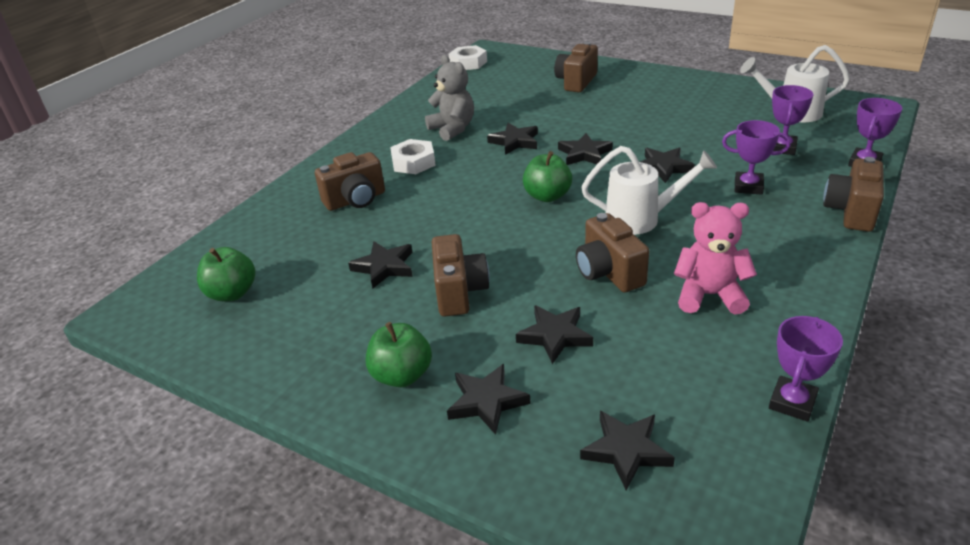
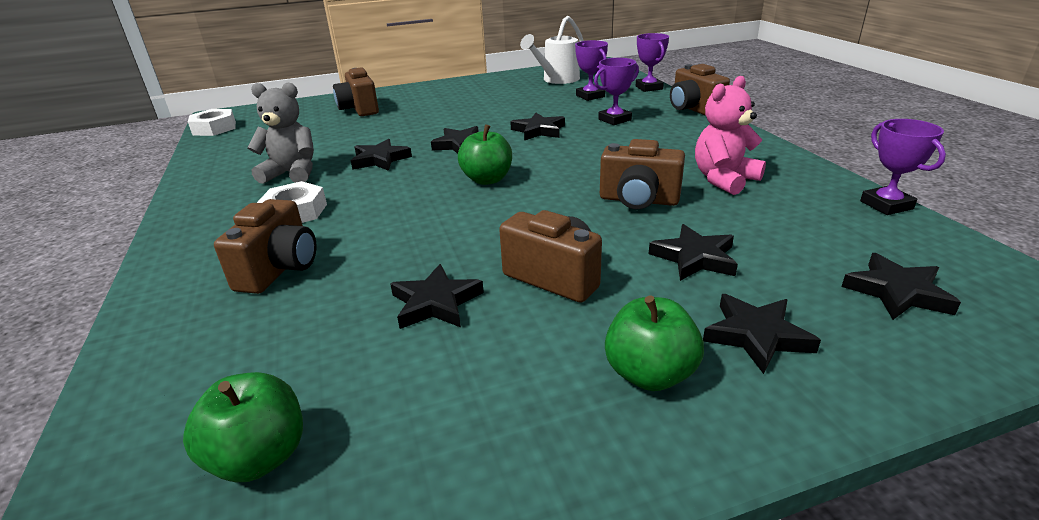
camera: 50 degrees left, 5 degrees down
(641, 219) = (588, 162): white watering can -> none

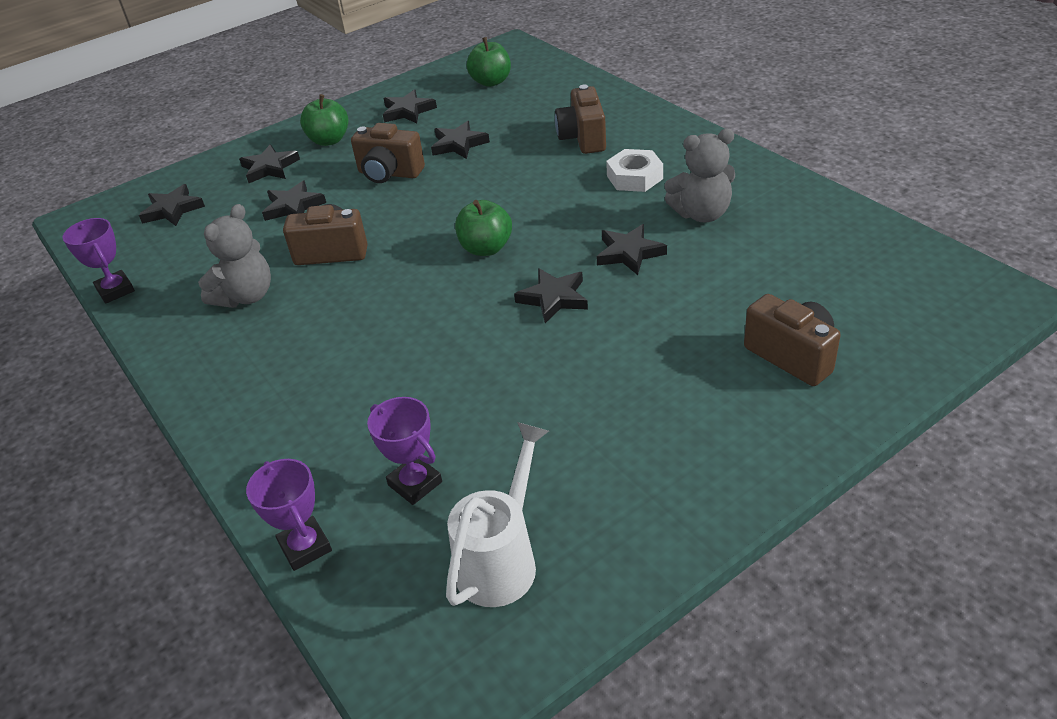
camera: 165 degrees right, 10 degrees up
(214, 128) = (944, 264): white nut -> none
(539, 130) = (467, 350): black star -> black star (408, 111)
(614, 120) = (364, 401): purple trophy -> none
(693, 109) = (239, 460): brown camera -> none
(724, 180) = (246, 296): pink teddy bear -> grey teddy bear

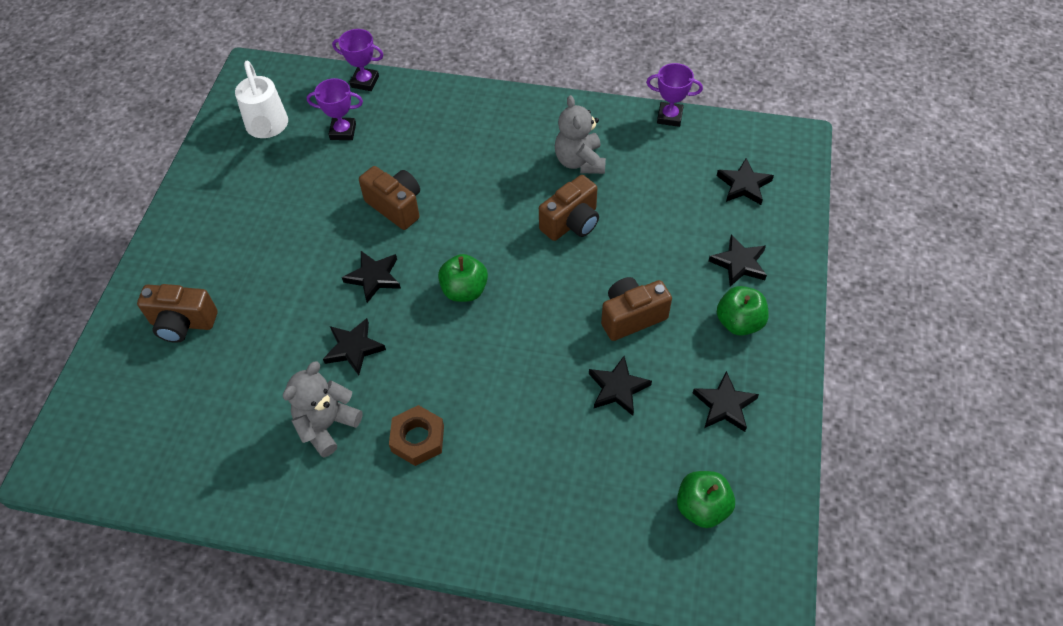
camera: 135 degrees right, 15 degrees up
(293, 206) = (659, 241): black star -> none
(583, 138) = (512, 467): brown camera -> brown camera (396, 206)
(634, 177) = (417, 439): white nut -> brown nut

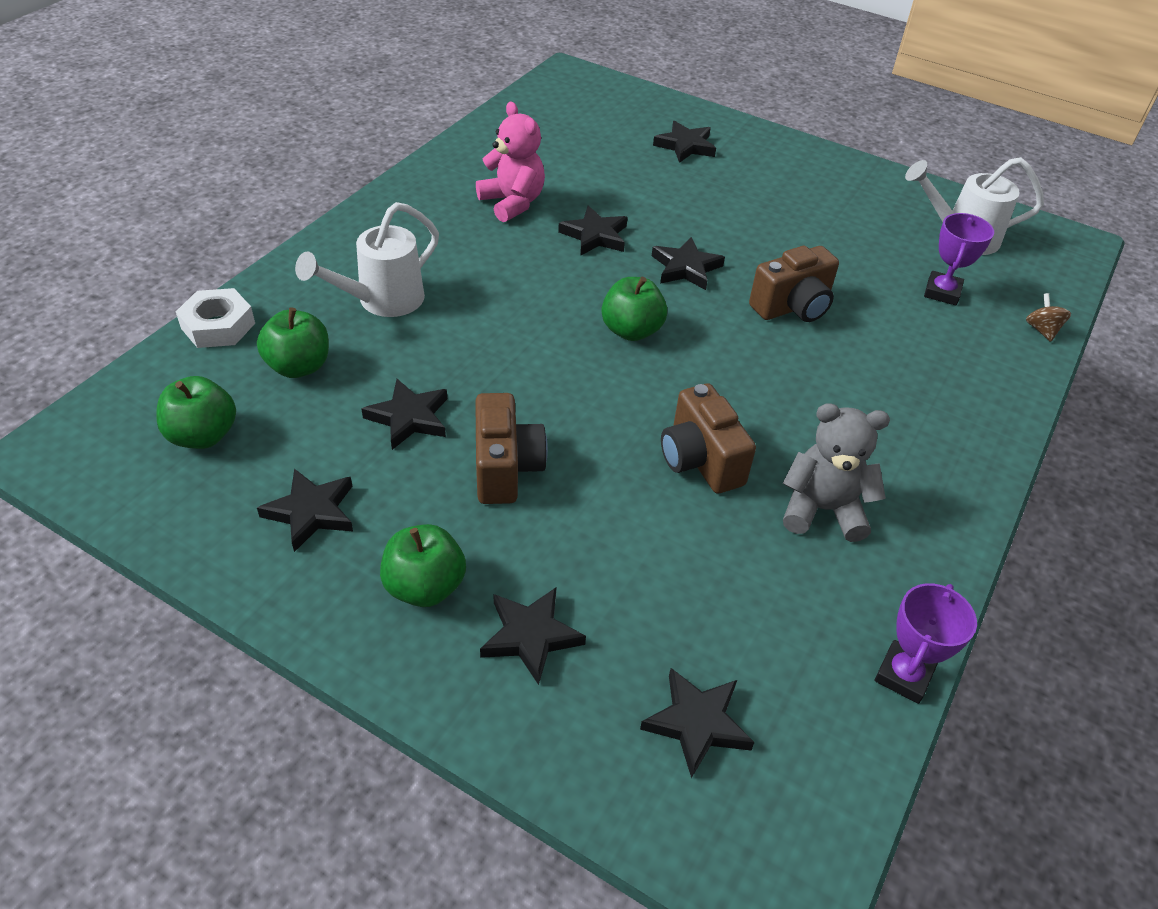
camera: 105 degrees right, 10 degrees down
(183, 323) = (685, 146): brown camera -> black star
(327, 425) = (512, 203): grey teddy bear -> pink teddy bear
(365, 82) = (1041, 330): purple trophy -> brown spinning top
(417, 439) = (456, 252): brown nut -> none
(504, 464) = (382, 301): none -> white watering can
(590, 570) = (218, 326): none -> white nut
(605, 484) = (299, 366): none -> green apple

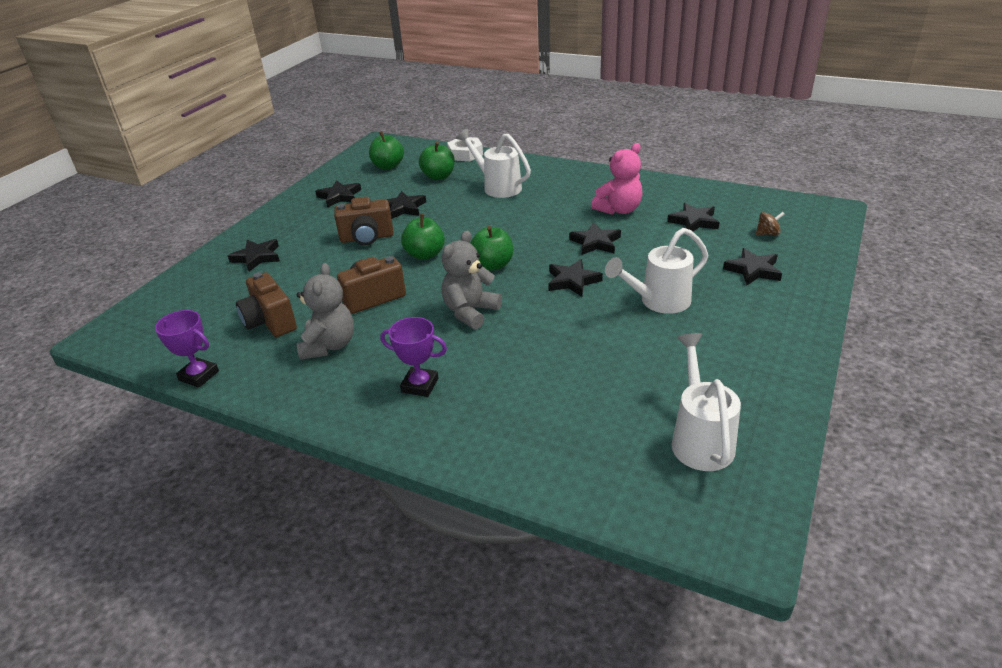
camera: 90 degrees right, 10 degrees down
(425, 586) = (291, 228): green apple -> green apple (425, 254)
(697, 723) = (194, 306): black star -> black star (694, 221)
(739, 215) = (658, 302): none -> white watering can
(748, 361) = (470, 312): none -> grey teddy bear
(792, 307) = (540, 331): brown camera -> brown camera (270, 322)
(942, 292) = (593, 418): purple trophy -> purple trophy (420, 385)
(1041, 330) = (555, 486): brown spinning top -> brown spinning top (767, 233)

